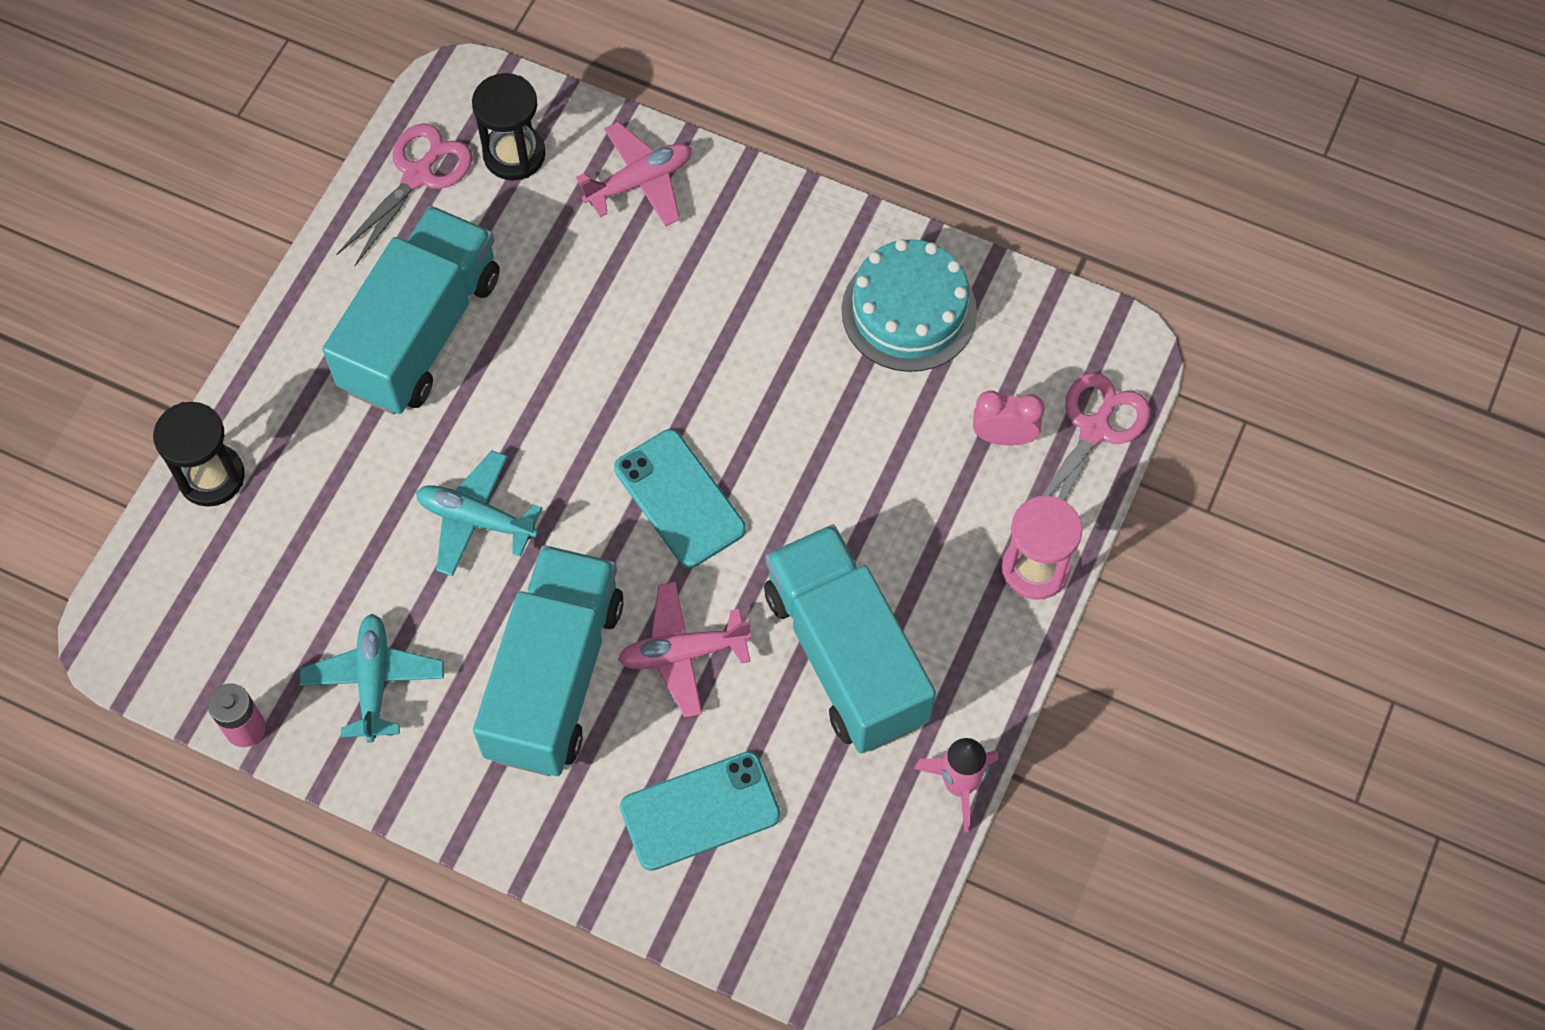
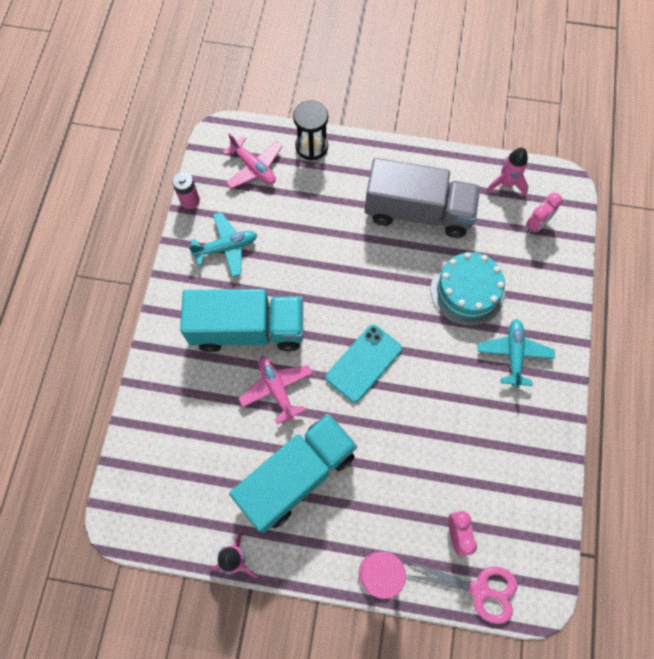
camera: 75 degrees right, 5 degrees up
(418, 175) = (506, 183): pink scissors -> pink rocket
(421, 332) = (418, 212): turquoise truck -> grey truck
(476, 519) = (323, 268): turquoise plane -> turquoise plane (513, 354)
(514, 154) = (536, 224): black hourglass -> pink clock
(640, 182) = (545, 290): pink plane -> pink plane (254, 167)
(700, 811) = (192, 421): turquoise phone -> none
(909, 311) = (518, 458): turquoise cake -> turquoise cake (467, 291)

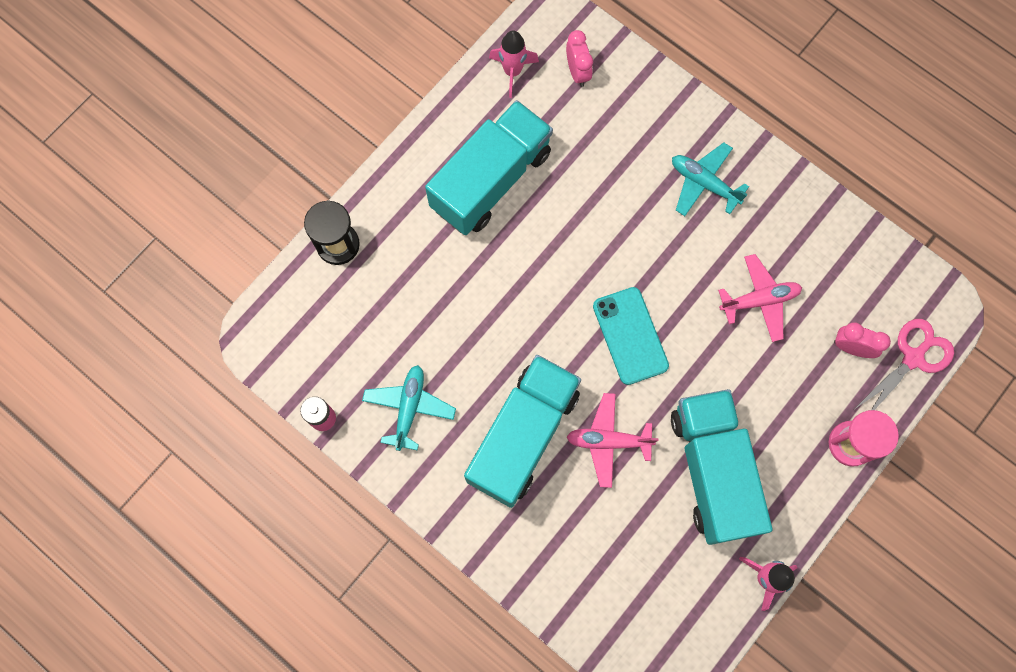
camera: 60 degrees left, 5 degrees up
(254, 167) = (325, 323): pink plane -> pink plane (759, 300)
(418, 212) = (491, 180): grey truck -> turquoise truck
(467, 291) = (610, 185): turquoise cake -> none

